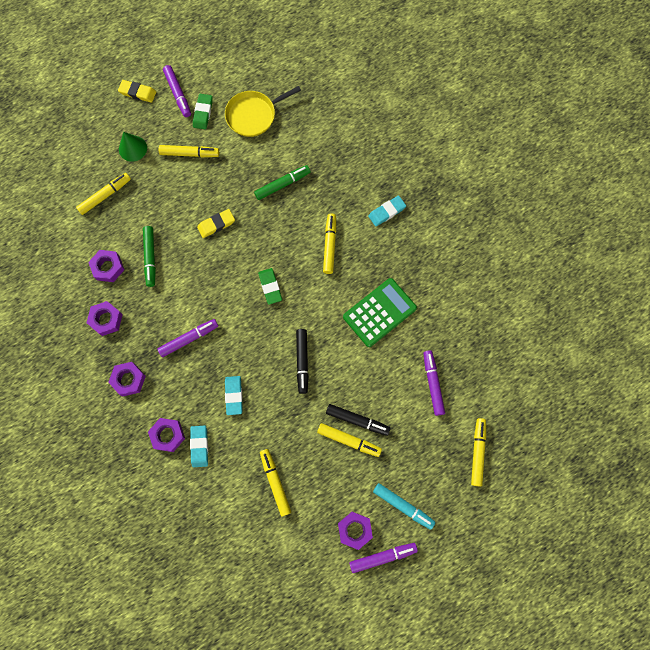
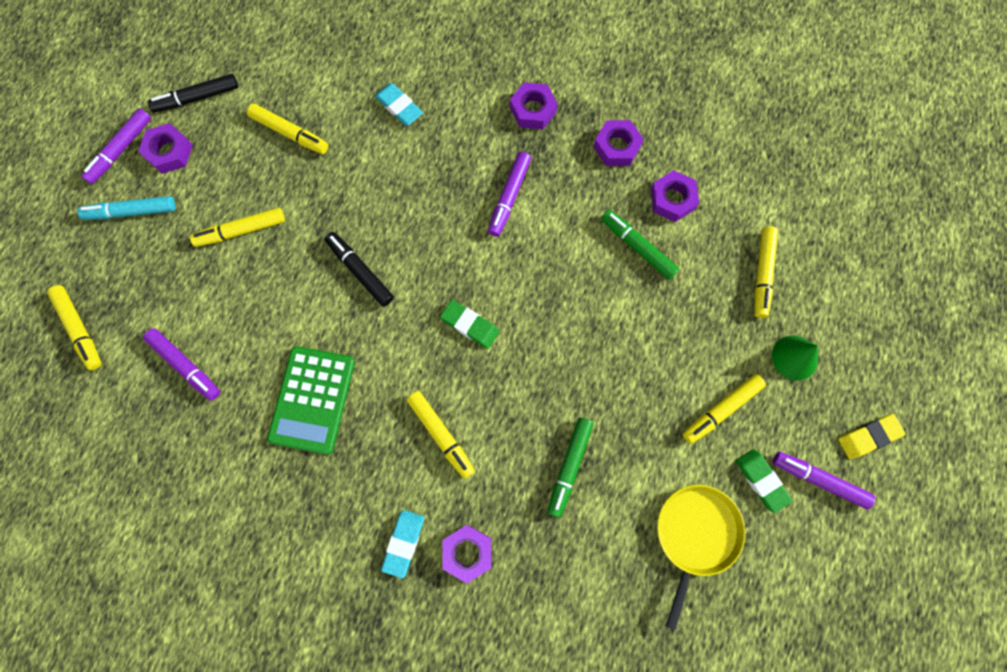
camera: 140 degrees right, 0 degrees up
(168, 435) = (441, 92): purple nut -> purple nut (467, 553)
(216, 224) = (601, 347): yellow eraser -> none
(234, 395) = (406, 179): turquoise eraser -> none
(357, 420) = (247, 258): black marker -> black marker (197, 98)

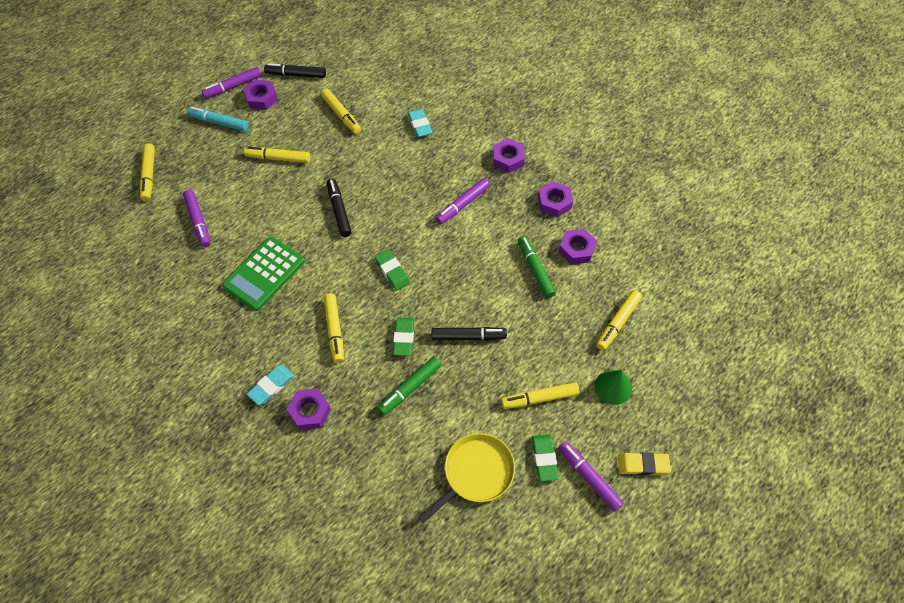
camera: 25 degrees right, 15 degrees down
(529, 406) = (404, 338): none -> green eraser
(603, 369) = (468, 336): none -> black marker

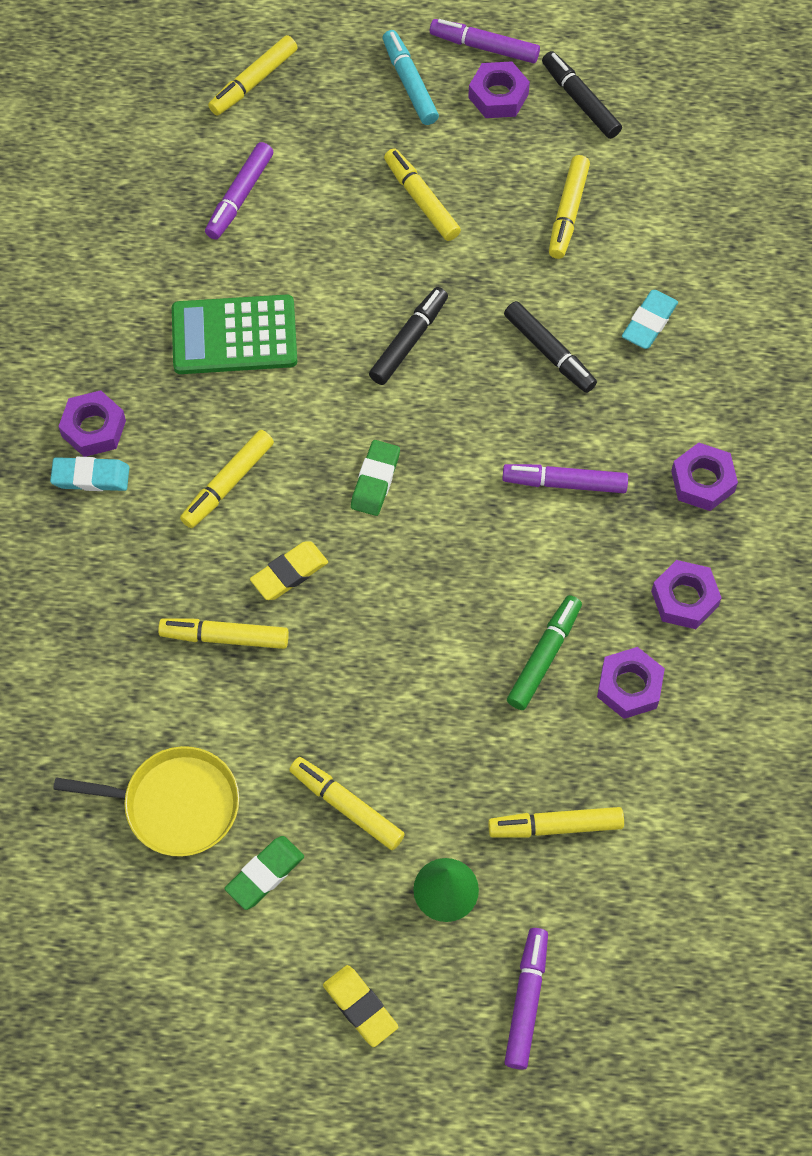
camera: 50 degrees right, 5 degrees up
(310, 411) = (95, 547): purple nut -> purple nut (93, 428)
(404, 338) = (289, 573): green eraser -> yellow eraser
(410, 388) = (225, 637): green marker -> yellow marker
(468, 336) = (361, 649): black marker -> black marker (549, 352)
(589, 478) = (284, 949): purple marker -> purple marker (526, 1001)

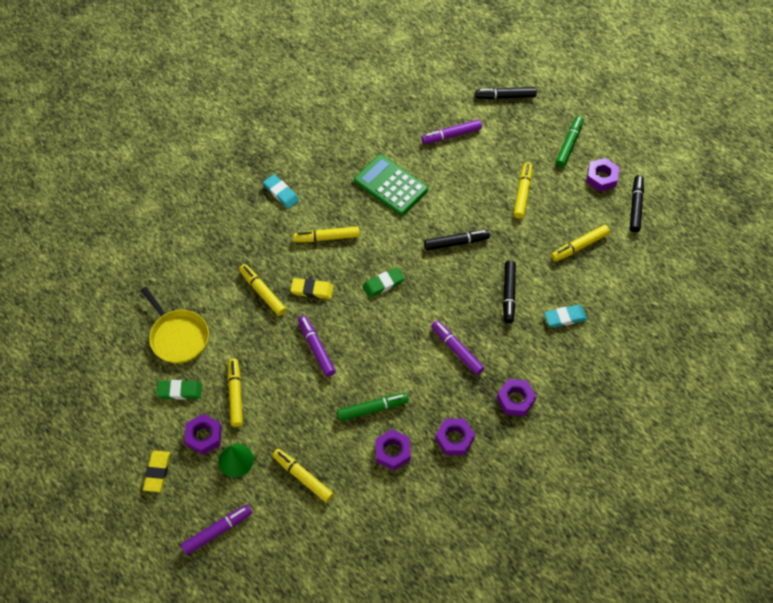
camera: 45 degrees right, 5 degrees down
(93, 428) = (301, 176): purple nut -> purple nut (204, 436)
(254, 82) = (505, 96): yellow marker -> black marker
(409, 83) = (569, 144): turquoise marker -> green marker
(484, 47) = (617, 154): purple marker -> purple marker (316, 348)

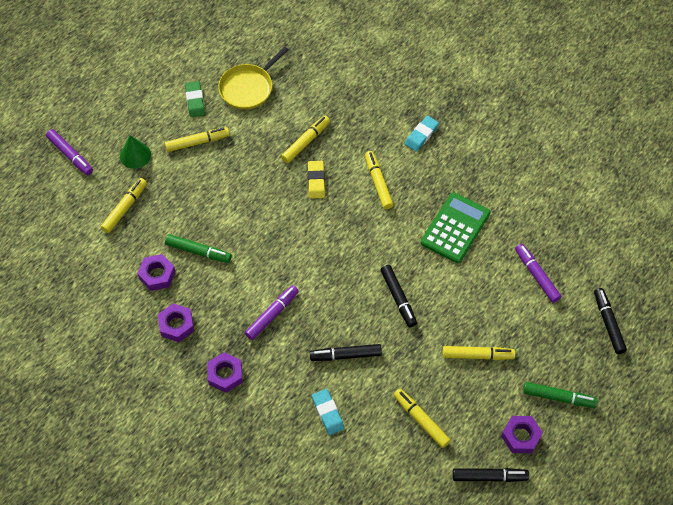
camera: 80 degrees right, 0 degrees up
(157, 472) = (118, 102): yellow eraser -> none
(204, 436) = (155, 127): purple nut -> none
(316, 348) = (254, 196): purple marker -> none
(372, 409) = (198, 251): green marker -> green marker turned 45 degrees counterclockwise
(383, 284) = (335, 239): green eraser -> none

